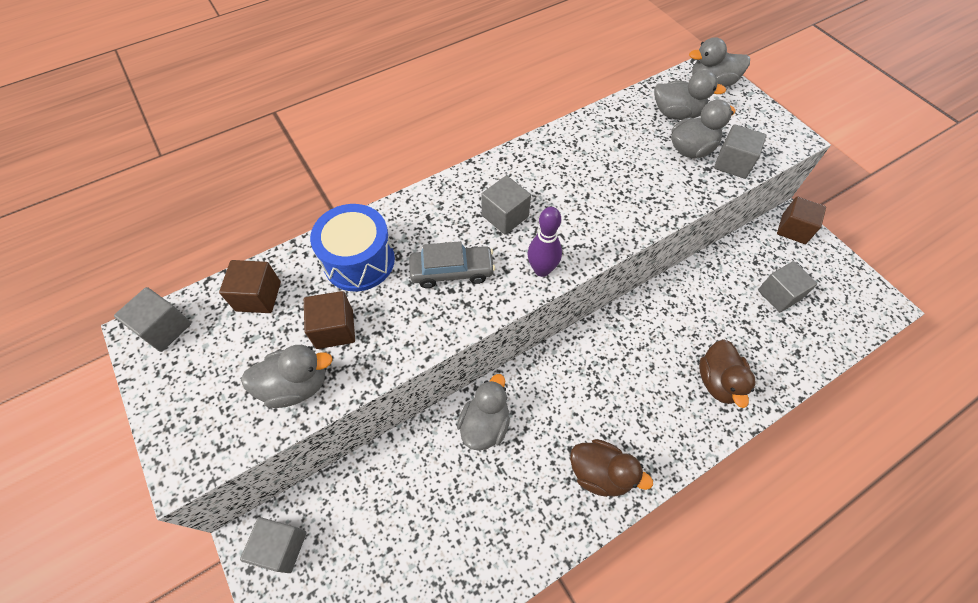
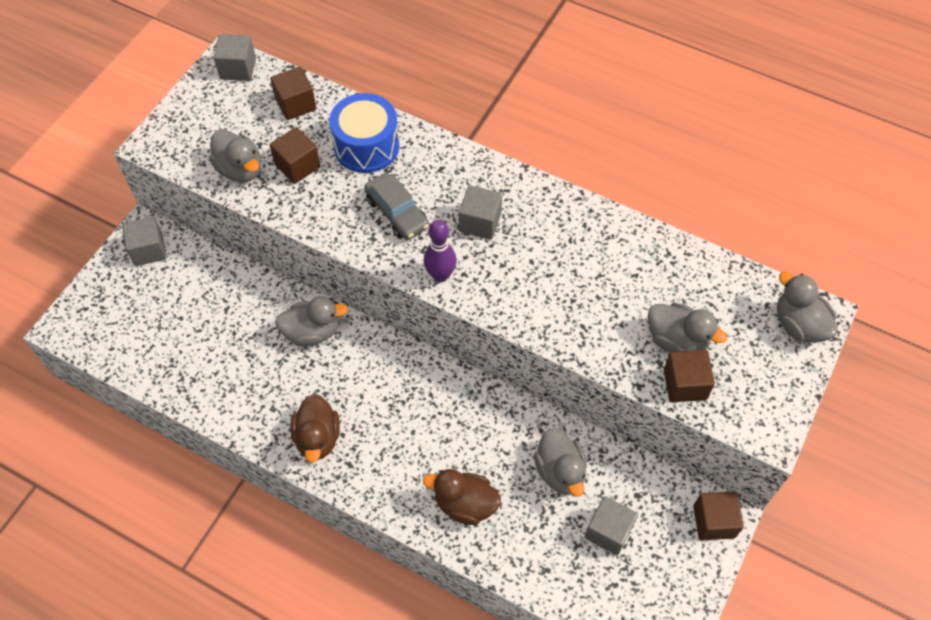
camera: 60 degrees right, 0 degrees up
(676, 114) = (720, 308): grey duck -> grey duck (560, 471)
(718, 381) = (465, 504): brown duck -> brown duck turned 45 degrees clockwise
(733, 163) = (684, 384): grey cube -> brown cube

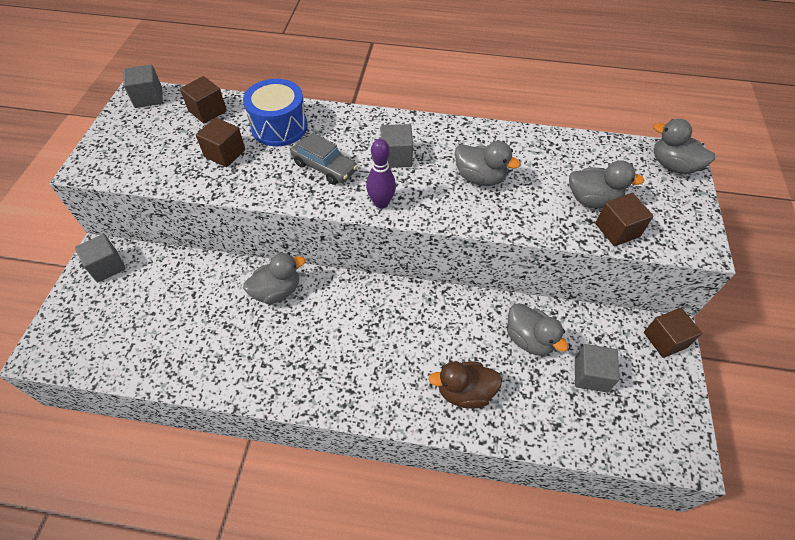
camera: 20 degrees left, 5 degrees down
(240, 169) = (174, 168): grey duck -> grey duck (480, 178)
(317, 438) = (313, 377): brown duck -> none

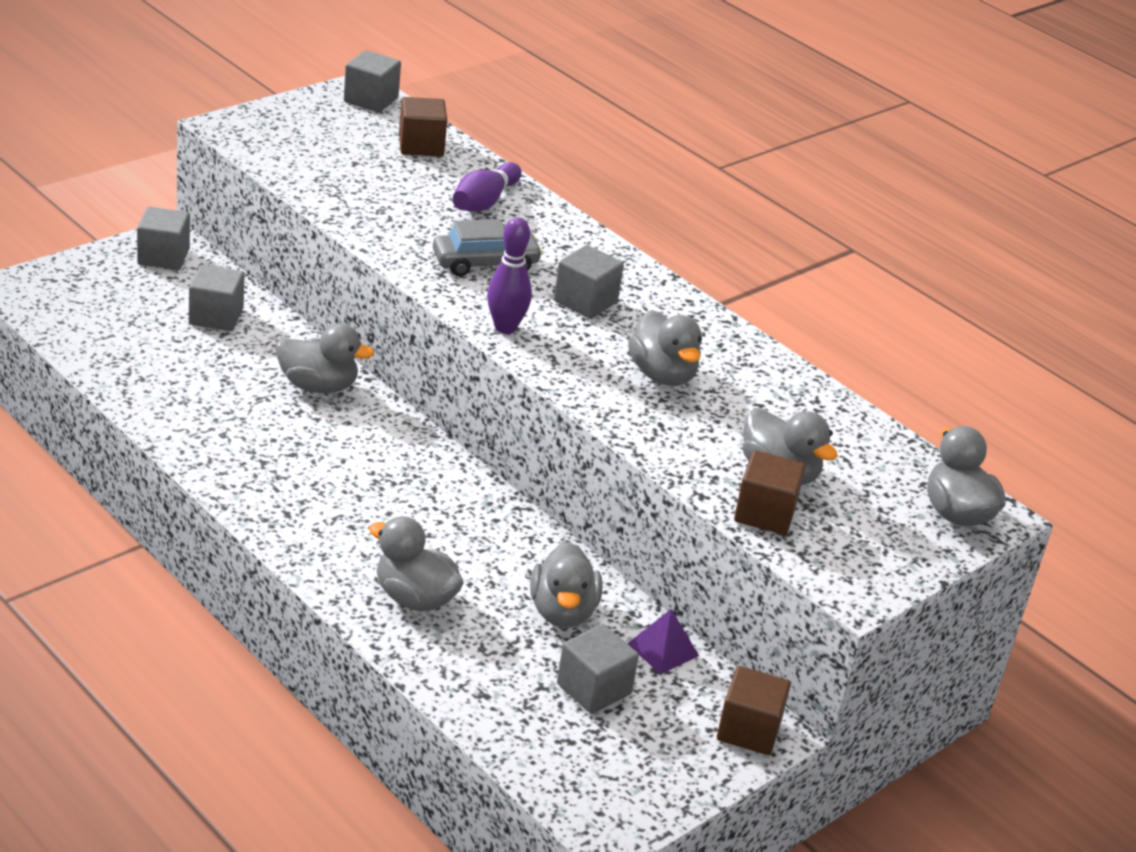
camera: 35 degrees right, 20 degrees down
(177, 286) = (216, 316): none -> grey cube
(225, 153) = (389, 192): brown cube -> none
(279, 127) = (484, 202): blue drum -> purple bowling pin
(324, 167) = (485, 263): grey car -> grey car turned 90 degrees counterclockwise
(465, 392) = (414, 598): brown duck -> grey duck
(587, 324) = (663, 649): none -> purple pyramid

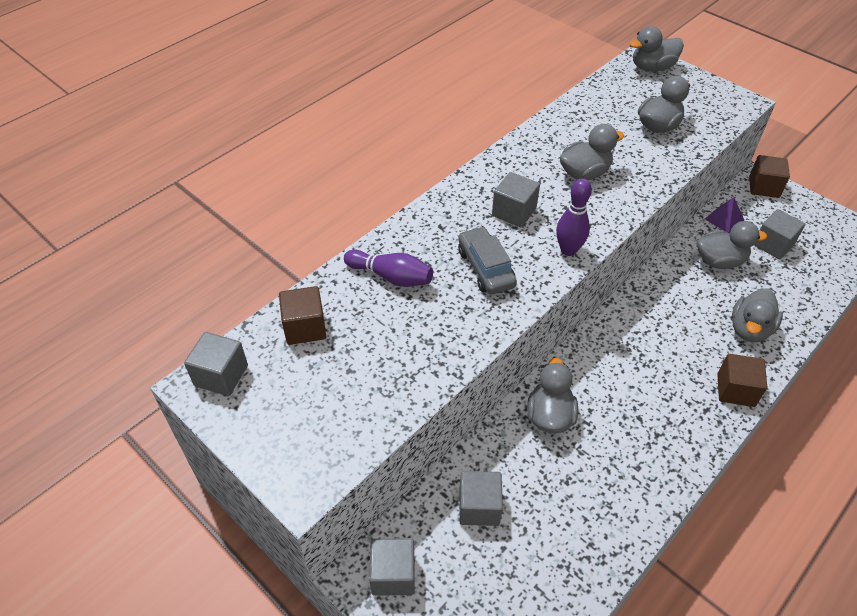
camera: 90 degrees left, 15 degrees up
(764, 513) = (699, 131): brown cube -> brown cube (735, 390)

